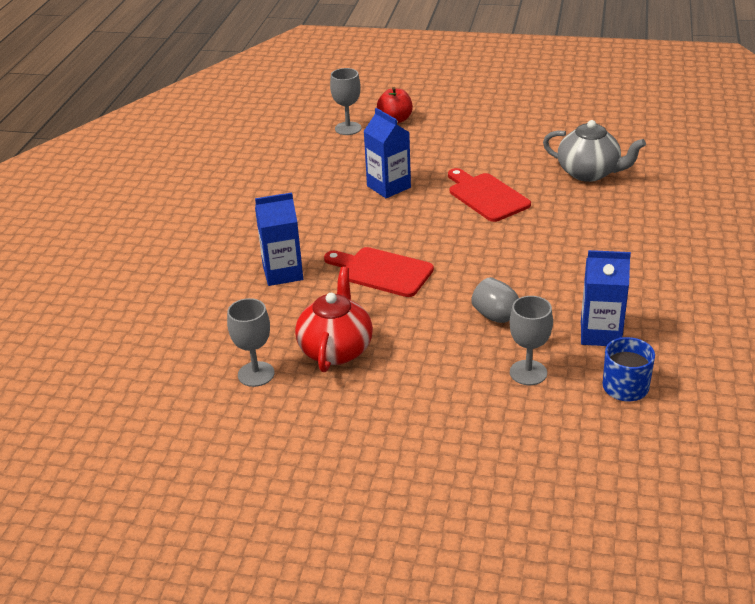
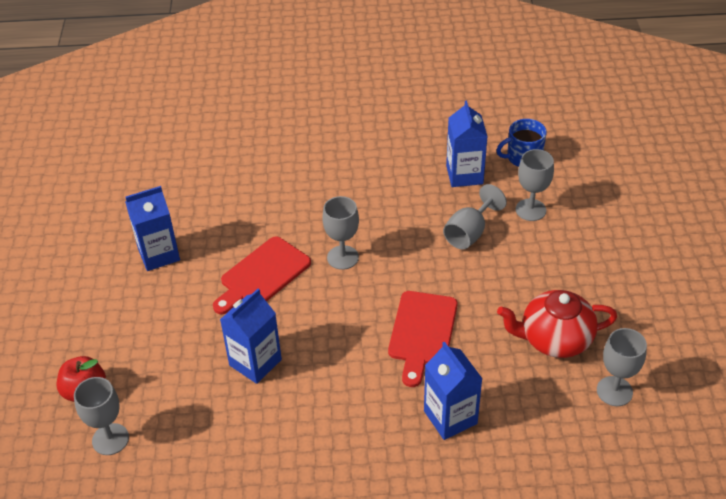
camera: 105 degrees left, 10 degrees up
(494, 239) = (342, 257): none -> grey goblet
(528, 149) = (159, 254): none -> blue carton
(589, 173) = (205, 203): grey teapot -> none

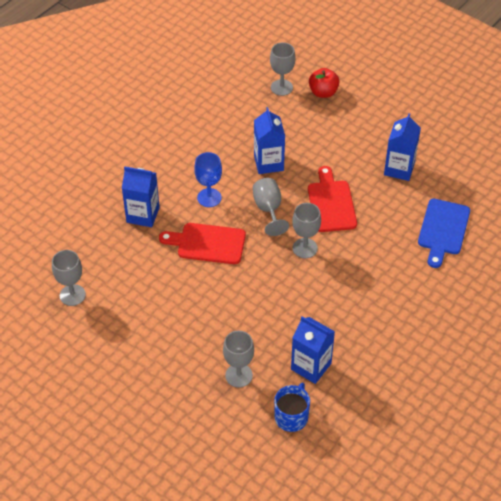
camera: 130 degrees right, 5 degrees up
(214, 182) = (443, 230): none -> blue cutting board
(361, 377) = (209, 197): none -> blue goblet
(422, 332) = (207, 243): red cutting board -> red cutting board turned 45 degrees counterclockwise
(469, 233) = (255, 325): grey goblet -> grey goblet (268, 209)
(554, 339) = (133, 298): red teapot -> none

